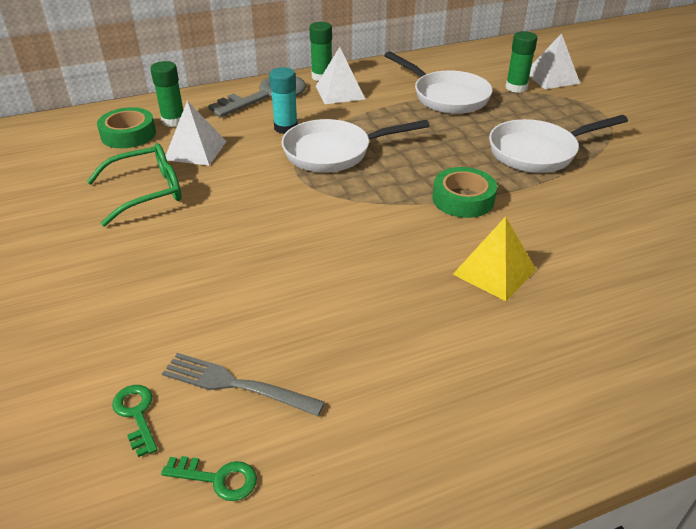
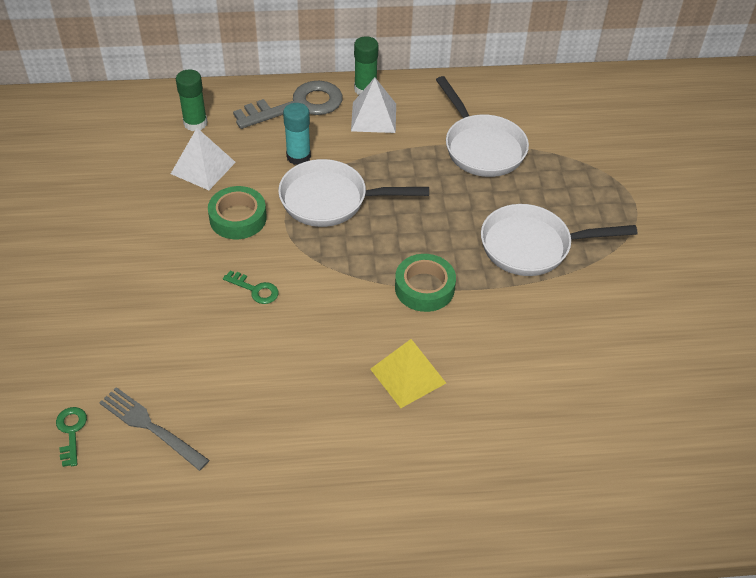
camera: 15 degrees right, 10 degrees up
(128, 134) = (148, 132): green tape -> green tape (238, 218)
(147, 192) = (144, 210): green glasses -> none
(218, 478) = (111, 498): green key -> green key (255, 289)
(516, 87) = (564, 150): green glue stick -> none
(551, 78) = (613, 143): white pyramid -> none

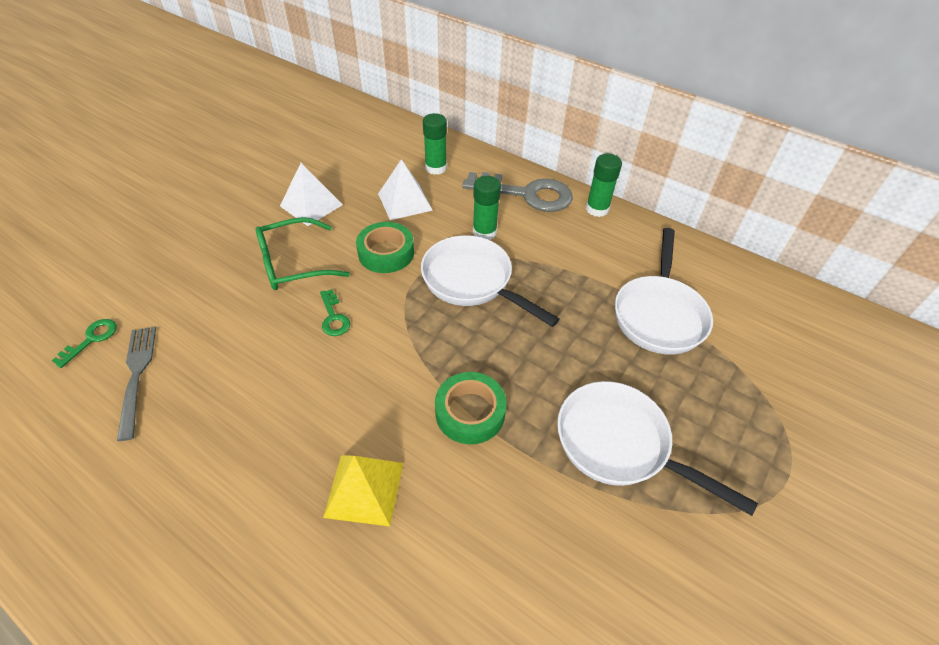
camera: 40 degrees right, 0 degrees up
(169, 272) = (293, 264): none -> green glasses
(298, 157) = (484, 232): turquoise glue stick -> green glue stick
(373, 117) = (581, 234): white pyramid -> white pyramid (311, 205)

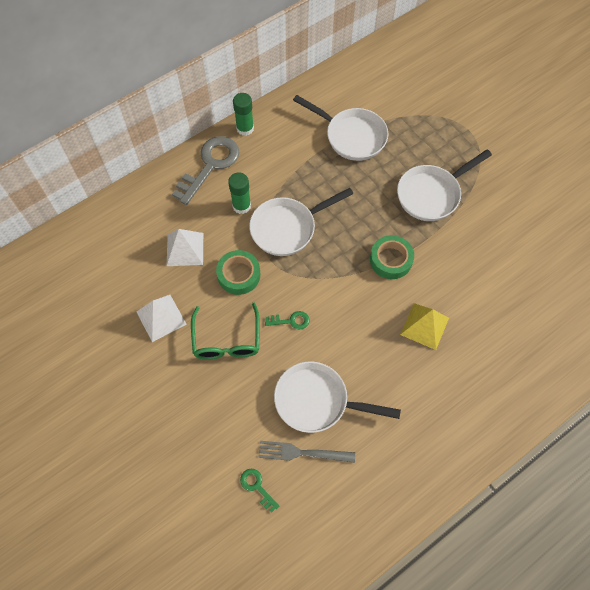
camera: 70 degrees left, 15 degrees up
(216, 374) = (317, 401): none -> white pan
(436, 168) = (151, 217): green glue stick -> none

